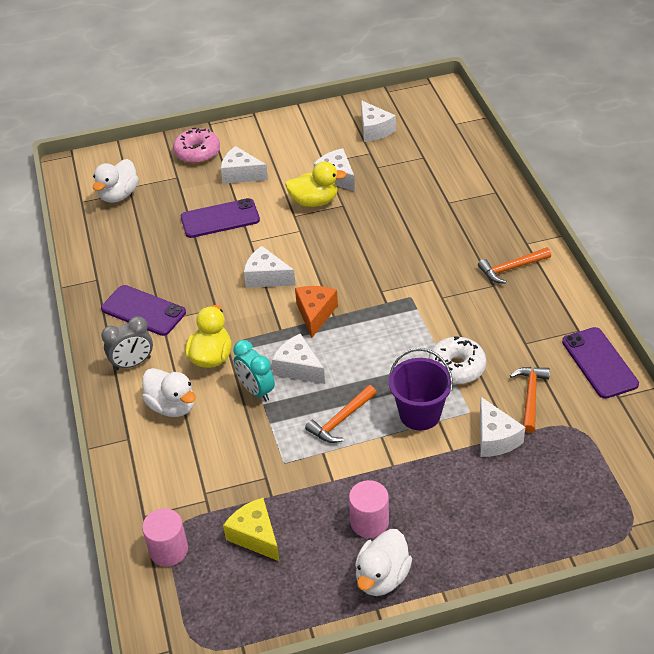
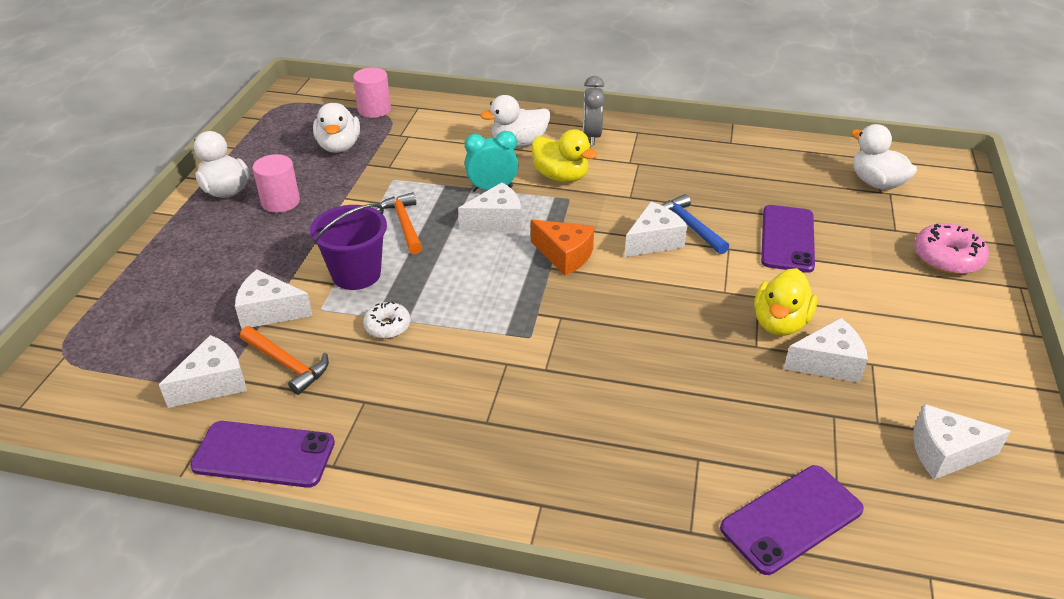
camera: 115 degrees right, 5 degrees down
(143, 311) = (661, 156): purple phone -> purple phone (791, 519)
(235, 266) = (690, 226): none -> blue hammer
(241, 174) = (877, 280): white cheese -> white cheese (213, 383)
(255, 536) = (339, 146): yellow cheese -> white duck
(456, 367) = (387, 326): white donut -> white donut, size x0.62
(511, 268) = (502, 458): orange hammer -> none

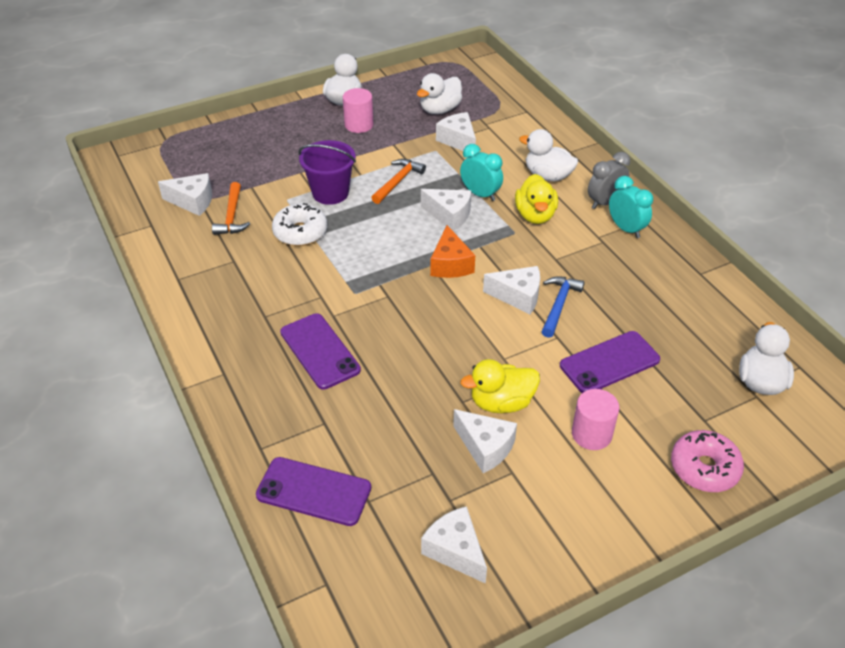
camera: 50 degrees right, 5 degrees up
(264, 454) = (162, 251): purple phone -> purple phone (320, 351)
(269, 311) = (264, 183): white cheese -> white cheese (458, 140)
(374, 110) = (498, 97): pink cylinder -> pink cylinder (591, 434)
(387, 326) = (300, 232): white donut -> white donut, size x1.61
(637, 145) = (626, 229): none -> turquoise clock

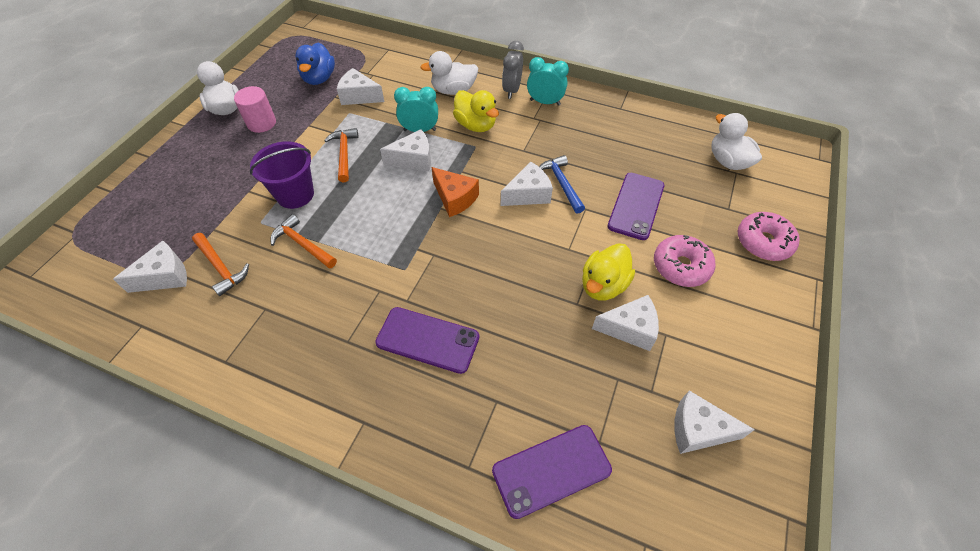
camera: 40 degrees left, 10 degrees up
(300, 232) = (303, 244): white donut -> orange hammer
(440, 110) = (319, 78): white duck -> blue duck
(591, 434) = (681, 266): pink cylinder -> pink donut

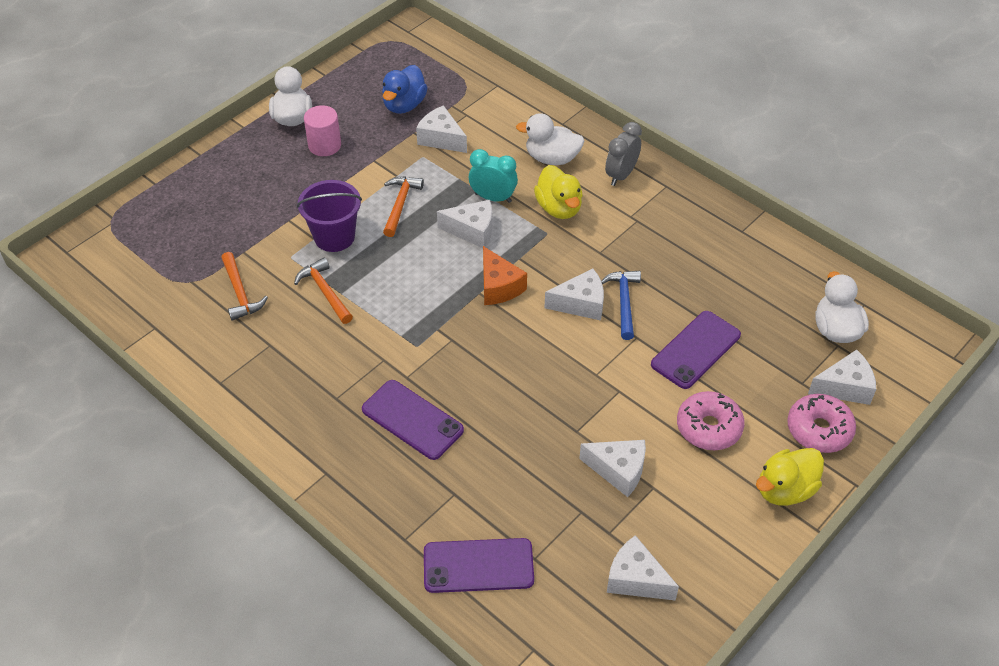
camera: 20 degrees right, 5 degrees down
(165, 276) = (186, 287): white cheese -> white cheese (844, 387)
(545, 102) = (653, 200): turquoise clock -> none
(603, 285) = (613, 421): yellow duck -> yellow duck (785, 490)

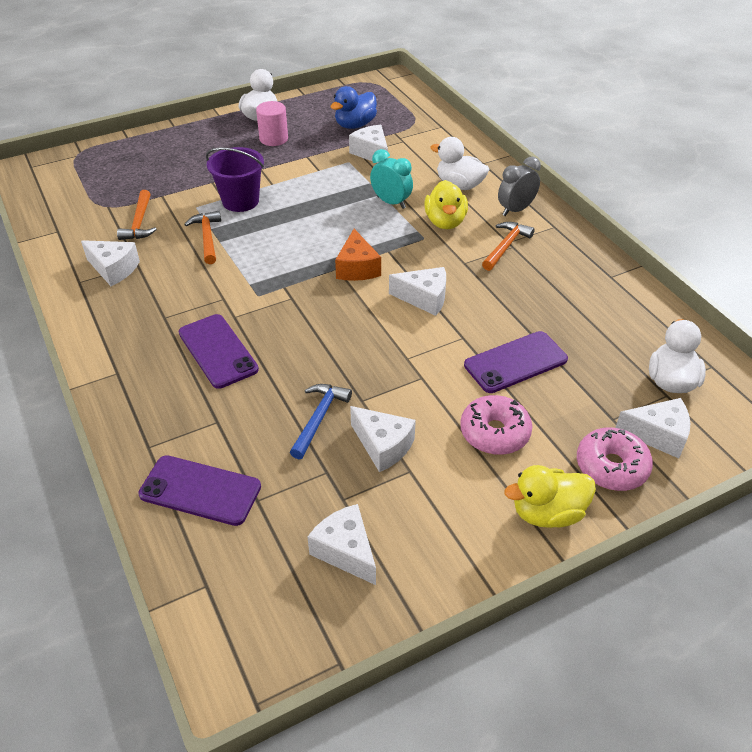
camera: 20 degrees right, 5 degrees down
(400, 205) = (309, 191): orange hammer -> orange hammer (505, 246)
(472, 231) = (358, 222): white cheese -> white cheese (114, 269)
(624, 302) = (465, 307): blue hammer -> blue hammer (319, 418)

